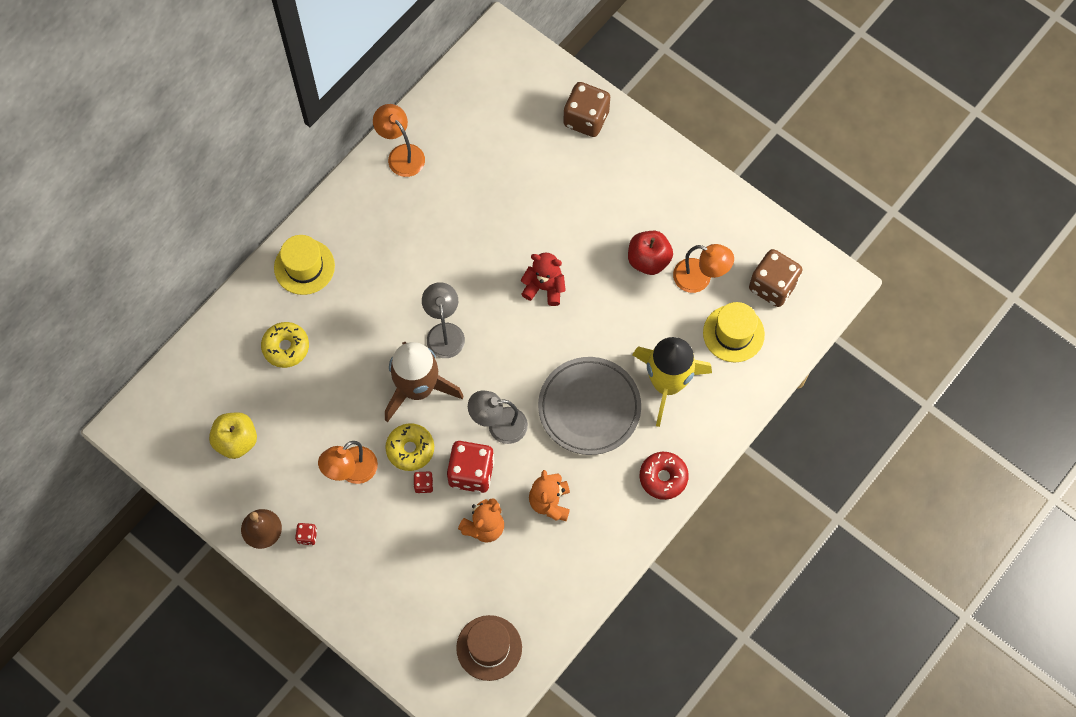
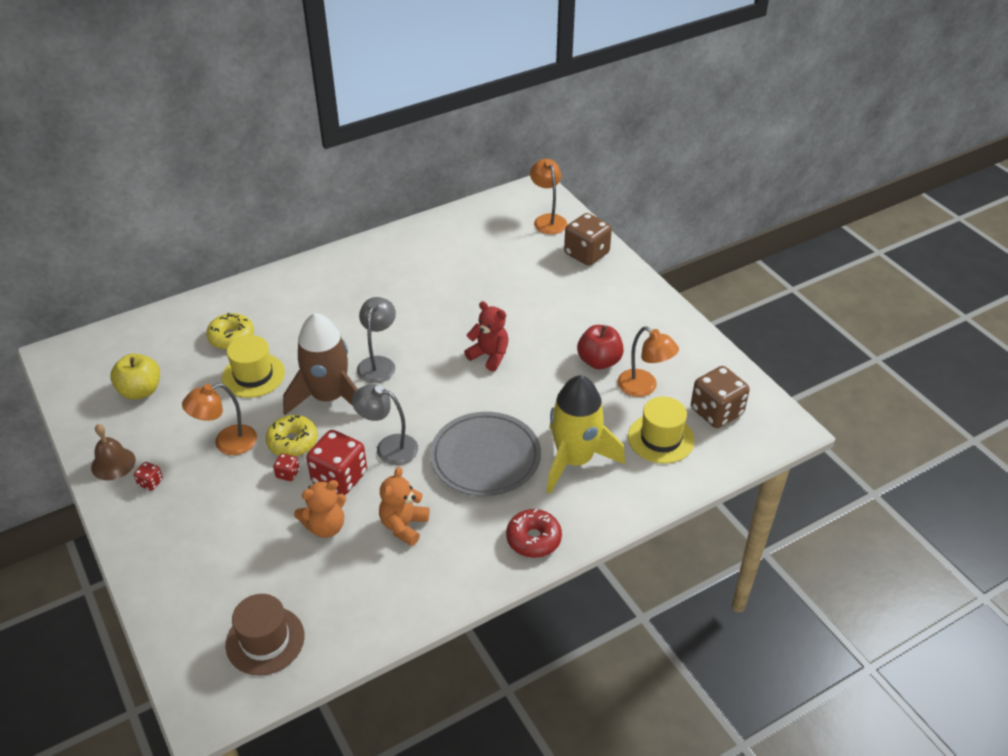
camera: 20 degrees right, 25 degrees down
(304, 267) = (284, 288): yellow hat -> yellow hat (253, 375)
(401, 154) = (413, 239): orange lamp -> orange lamp (547, 220)

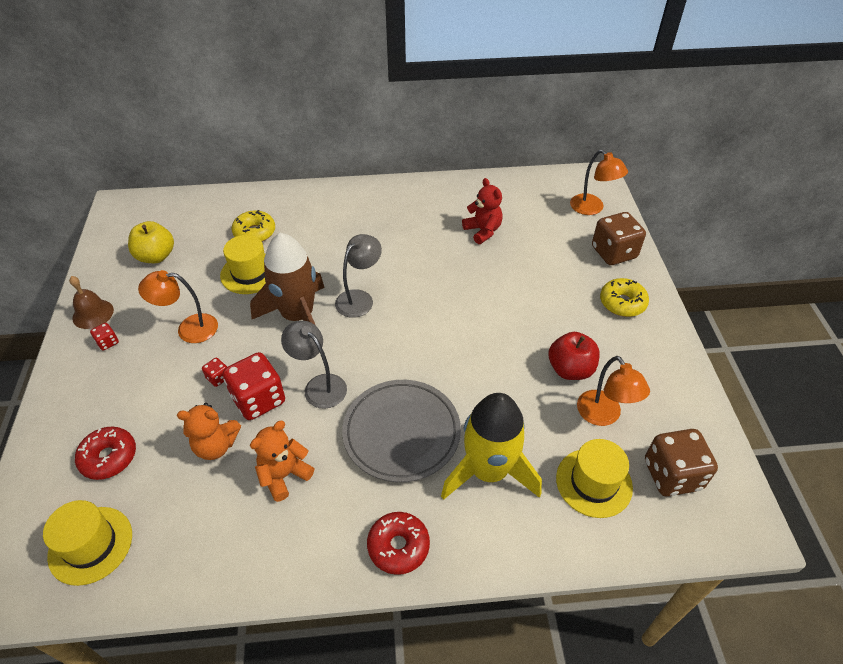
camera: 25 degrees right, 5 degrees up
(229, 572) = (109, 457): none -> red donut
(265, 640) = (90, 545): brown hat -> yellow hat
(292, 442) = (242, 348): yellow donut -> yellow donut (622, 303)
(489, 356) = (464, 325): red teddy bear -> red teddy bear (483, 231)
(547, 220) = (592, 208): orange lamp -> orange lamp turned 135 degrees clockwise

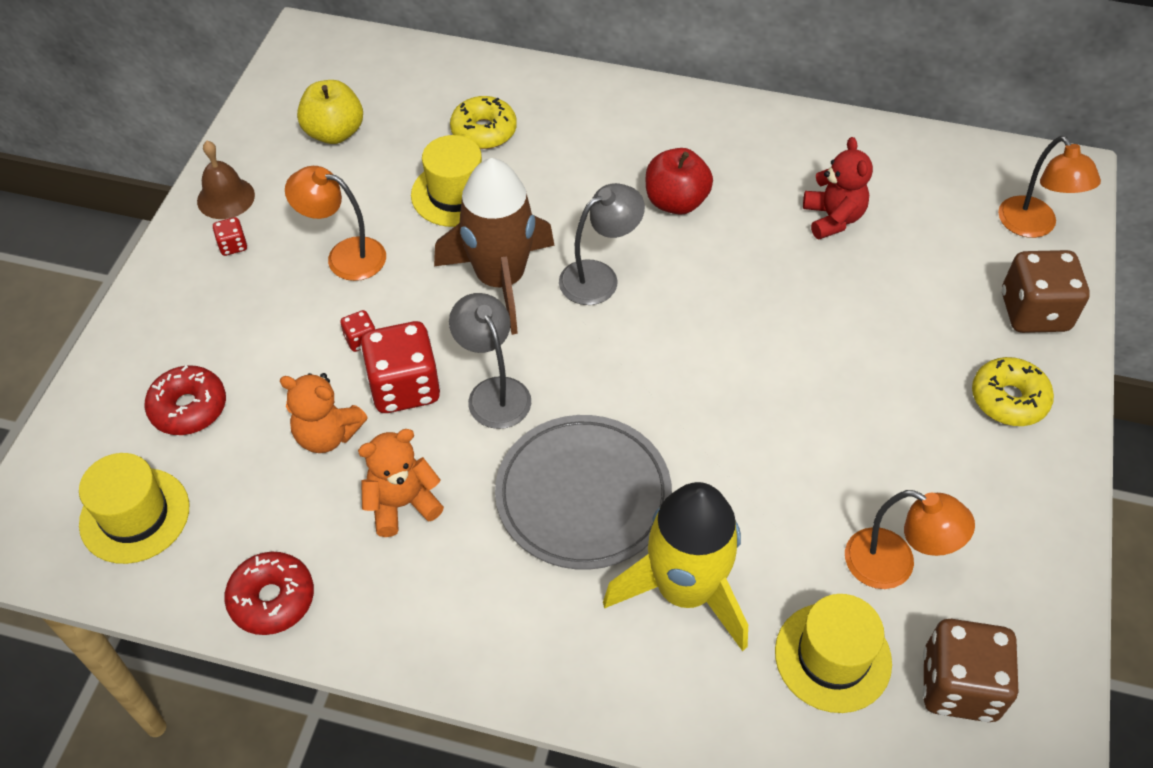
camera: 20 degrees right, 5 degrees up
(398, 546) = (518, 650): red donut -> red donut (272, 599)
(570, 369) = (874, 479): red apple -> red apple (676, 202)
(603, 416) = (894, 565): orange lamp -> orange lamp turned 60 degrees counterclockwise

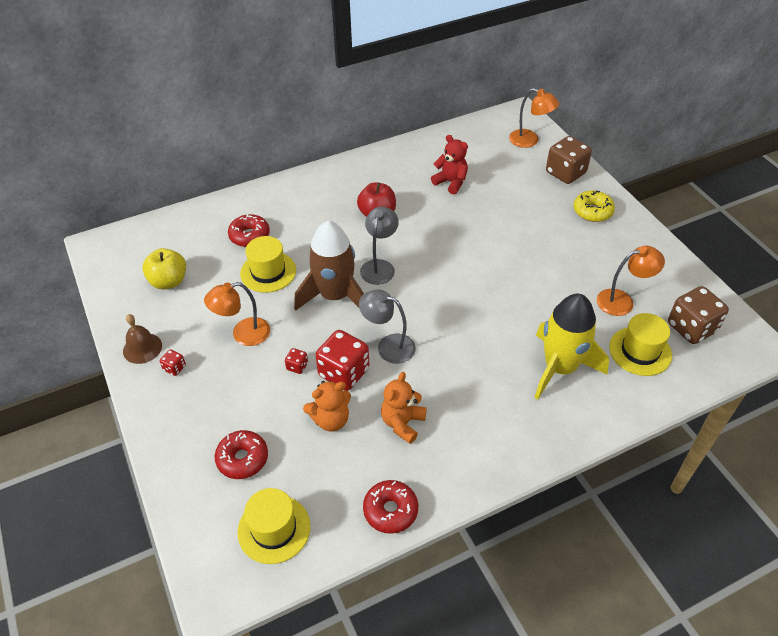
camera: 40 degrees left, 5 degrees down
(484, 131) = (249, 236): yellow donut -> red donut
(583, 495) = (477, 361): grey plate -> none

